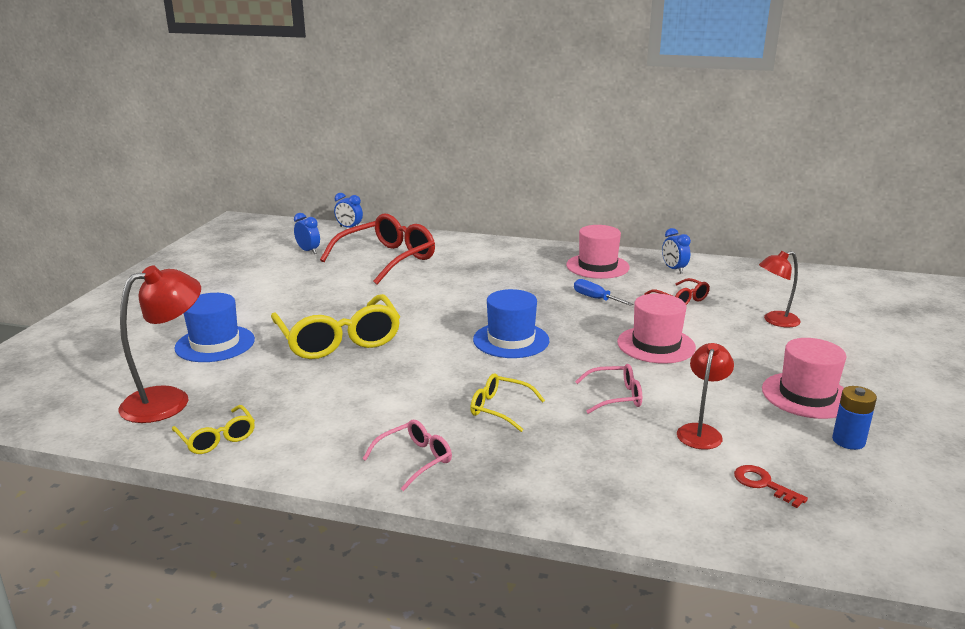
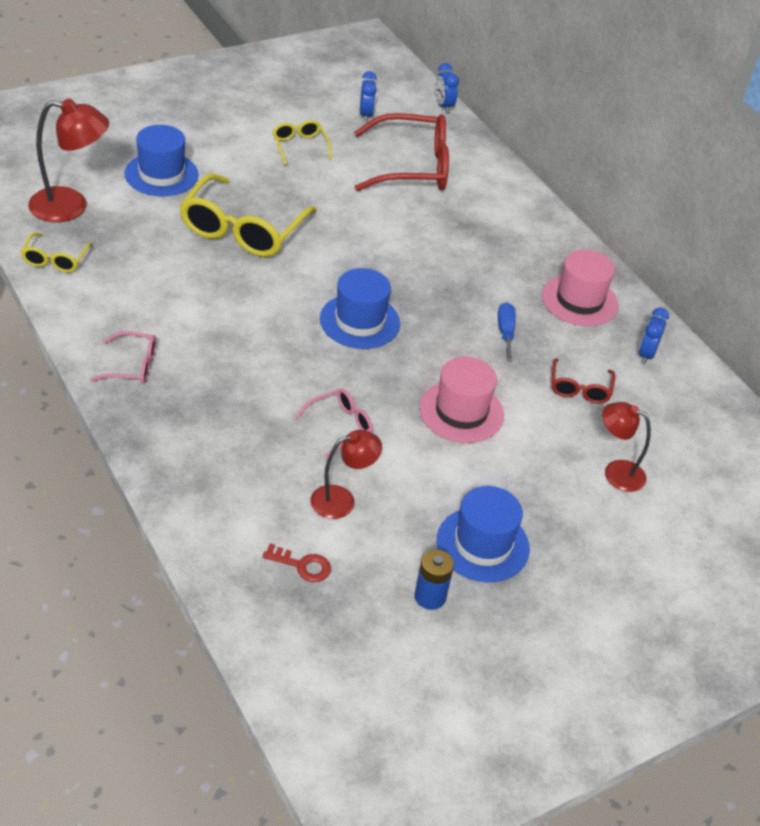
camera: 40 degrees right, 20 degrees up
(500, 409) = (246, 372): yellow glasses -> yellow glasses (300, 147)
(615, 396) = (339, 426): pink glasses -> pink glasses turned 75 degrees counterclockwise
(763, 484) = (302, 565): red key -> red key turned 105 degrees clockwise
(806, 395) = (482, 544): pink hat -> blue hat

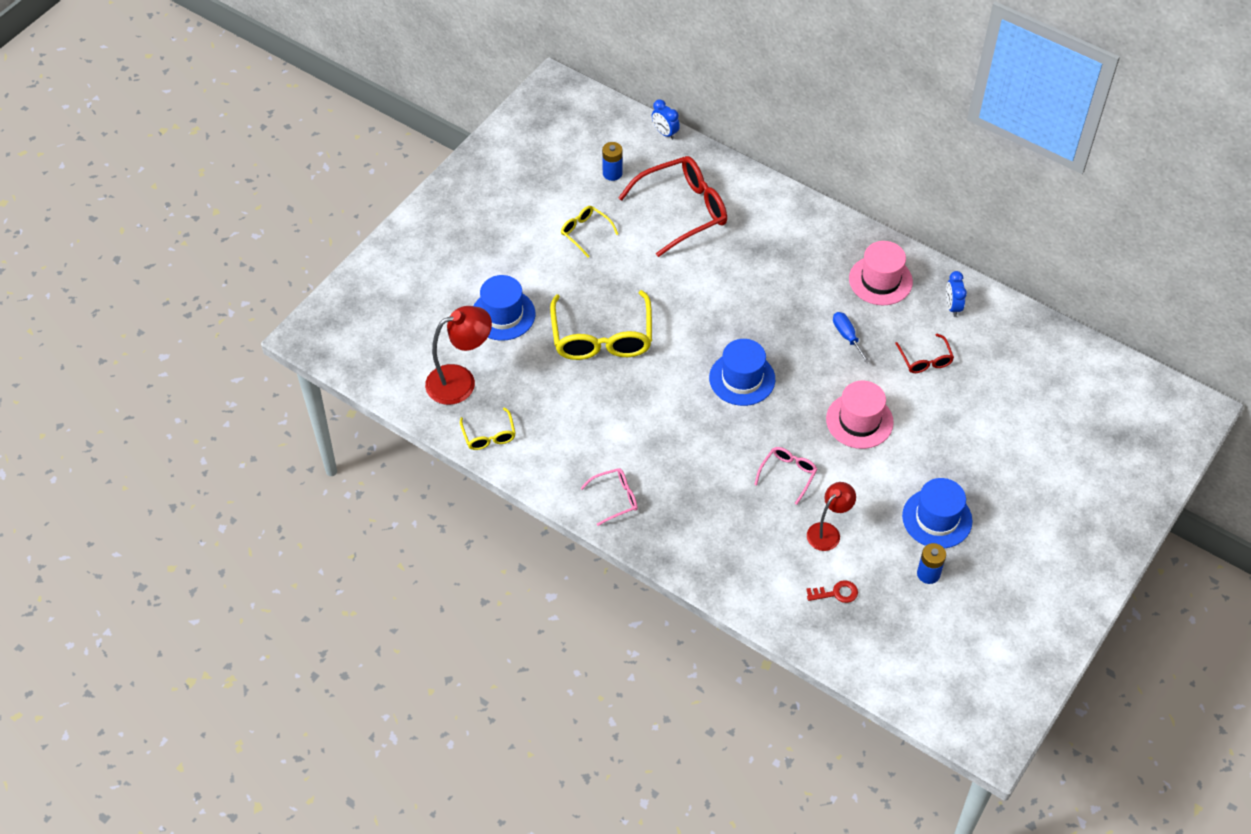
camera: 20 degrees left, 10 degrees up
(365, 115) = (612, 173): blue clock -> blue battery
(616, 472) = (987, 417): red lamp -> none

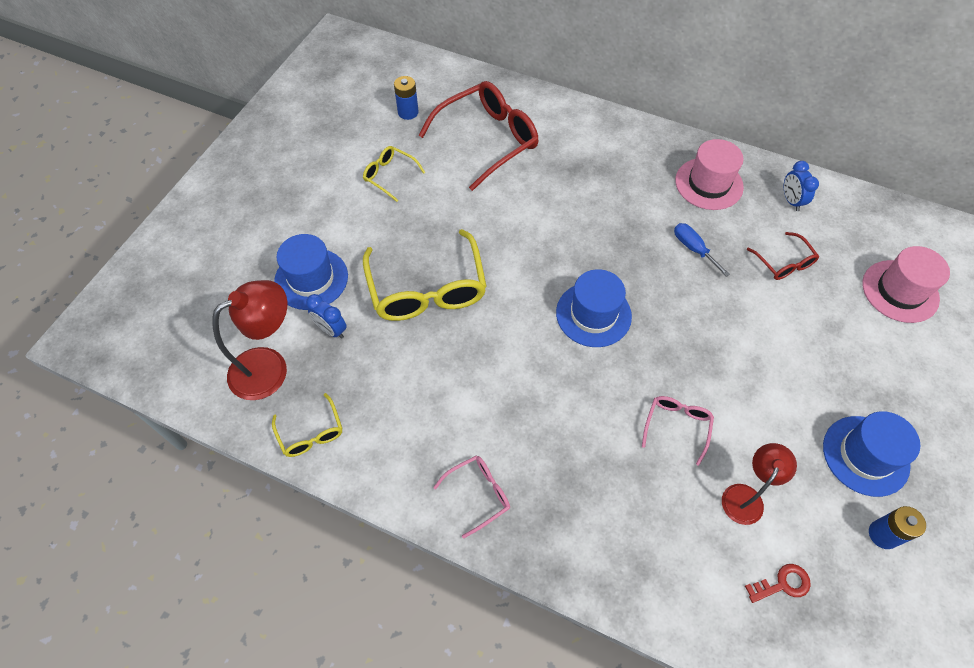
camera: 10 degrees left, 5 degrees up
(665, 133) = (454, 67): blue clock -> blue clock (331, 330)
(859, 421) = (737, 345): pink hat -> pink hat (900, 291)

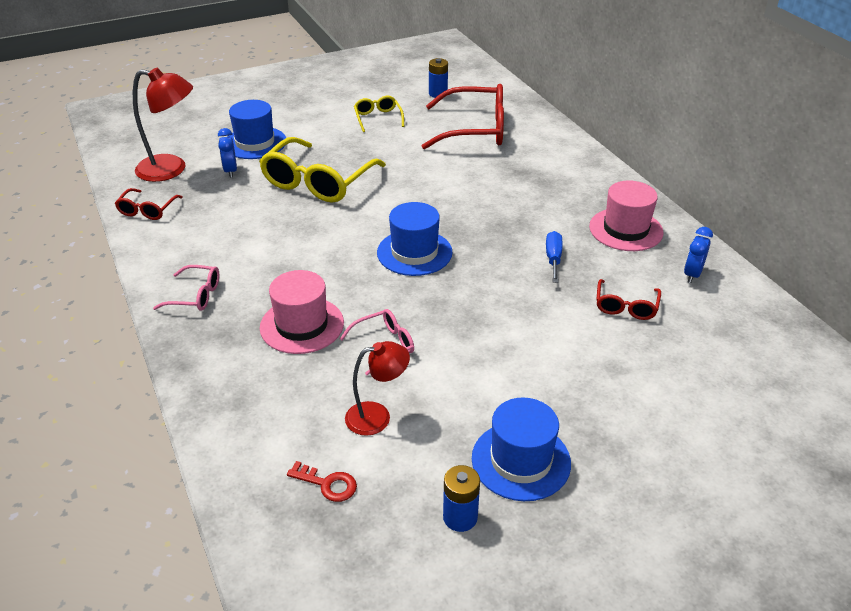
camera: 40 degrees right, 20 degrees down
(311, 432) = (148, 210): yellow glasses -> red glasses
(900, 291) = (722, 383): pink hat -> pink hat (302, 325)

